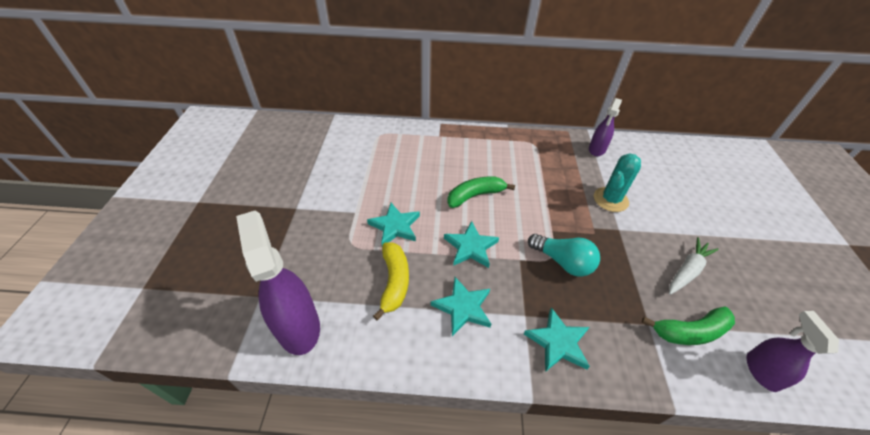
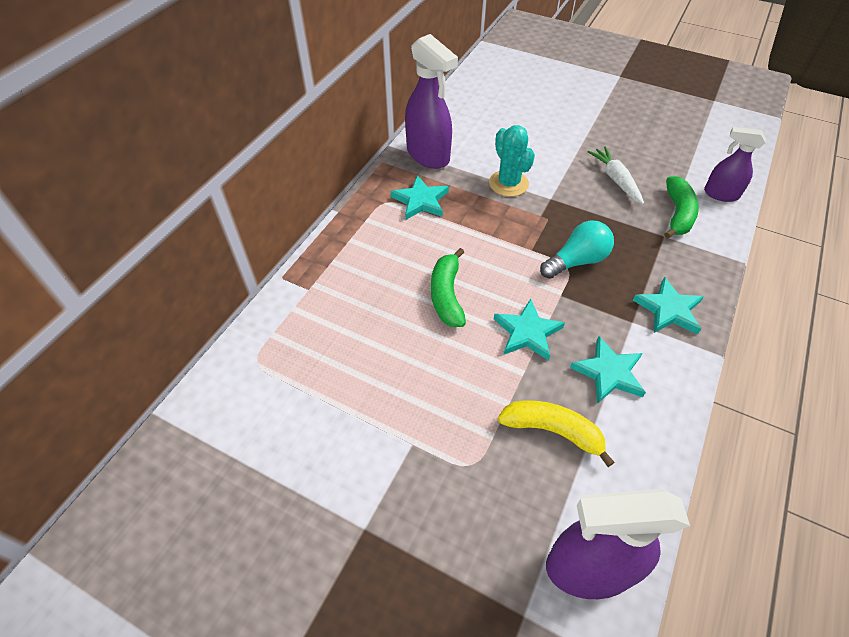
camera: 65 degrees left, 5 degrees up
(395, 226) = (461, 401): turquoise star -> turquoise star (421, 201)
(596, 149) = (428, 155): purple spray bottle -> purple spray bottle, size x1.68

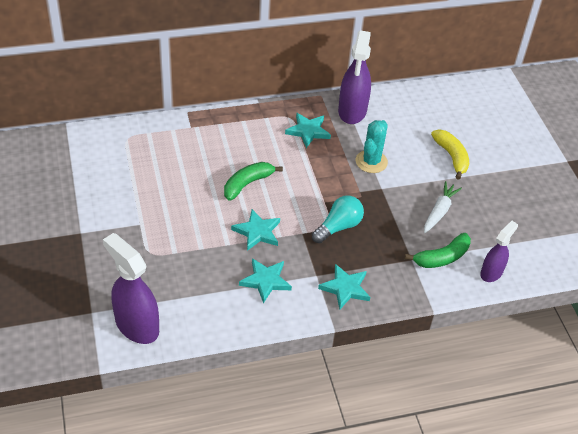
camera: 45 degrees right, 5 degrees down
(553, 431) = (201, 275): yellow banana -> yellow banana (451, 157)
(576, 261) = (338, 227): turquoise light bulb -> turquoise light bulb turned 60 degrees counterclockwise
(720, 194) = (491, 272): purple spray bottle -> purple spray bottle turned 60 degrees clockwise

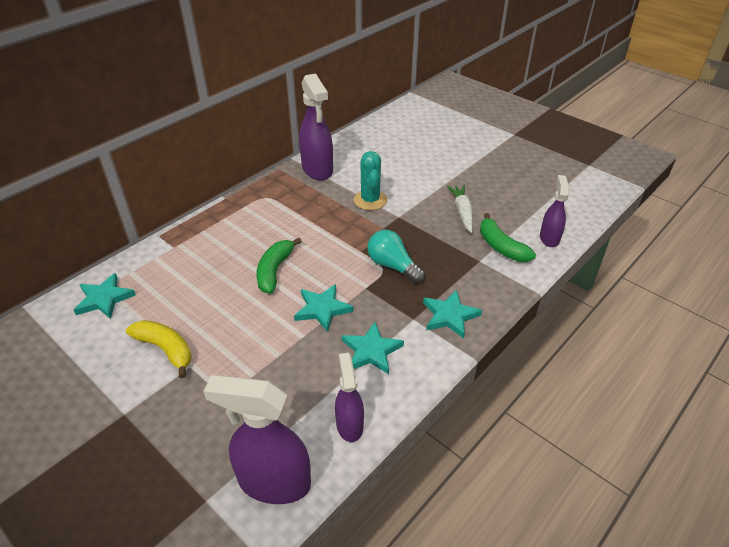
camera: 30 degrees left, 5 degrees down
(209, 320) = (349, 424): none -> purple spray bottle
(308, 131) = (293, 201): turquoise star -> turquoise star (104, 299)
(338, 227) = (393, 266): turquoise light bulb -> turquoise light bulb turned 60 degrees counterclockwise
(441, 257) = (501, 246): green banana -> green banana turned 120 degrees clockwise
(451, 157) = (430, 168): yellow banana -> yellow banana (165, 349)

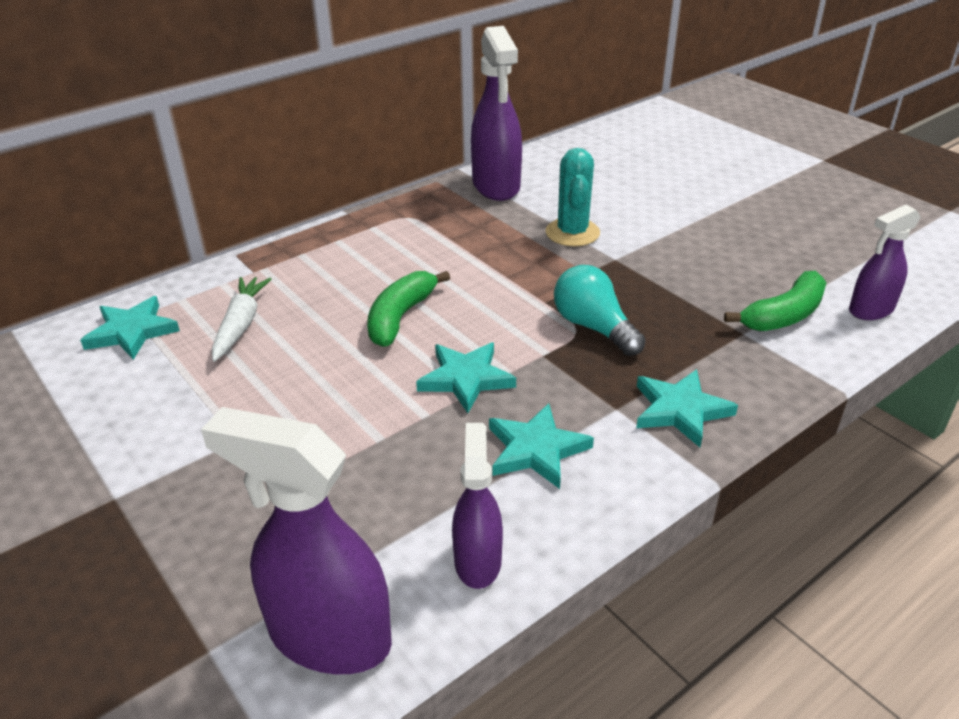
camera: 10 degrees right, 5 degrees down
(165, 349) = (204, 412): yellow banana -> none
(462, 212) = (723, 260): white carrot -> white carrot (241, 325)
(501, 246) = (783, 315): green banana -> green banana turned 105 degrees counterclockwise
(549, 238) = (870, 310): purple spray bottle -> purple spray bottle turned 135 degrees counterclockwise

